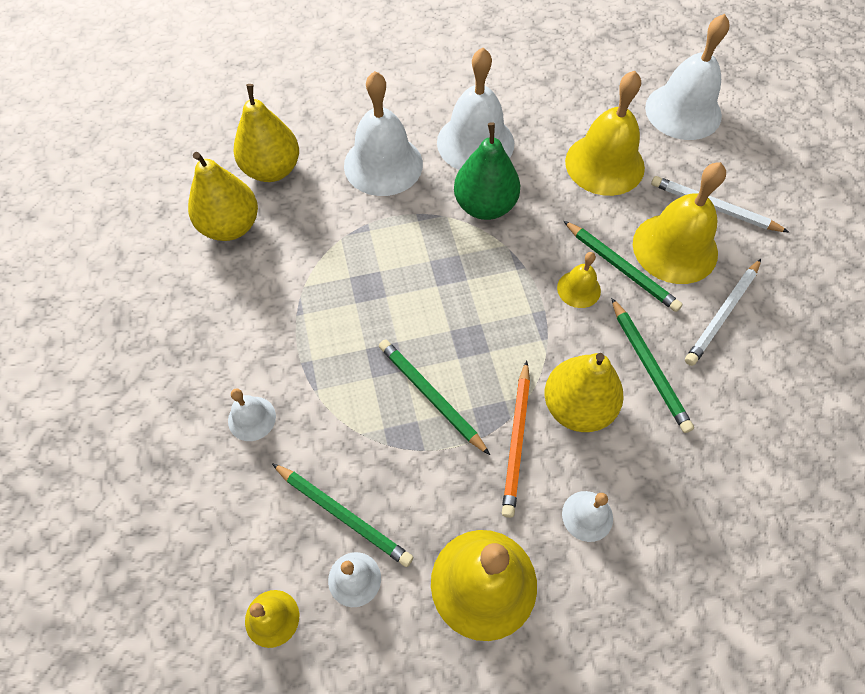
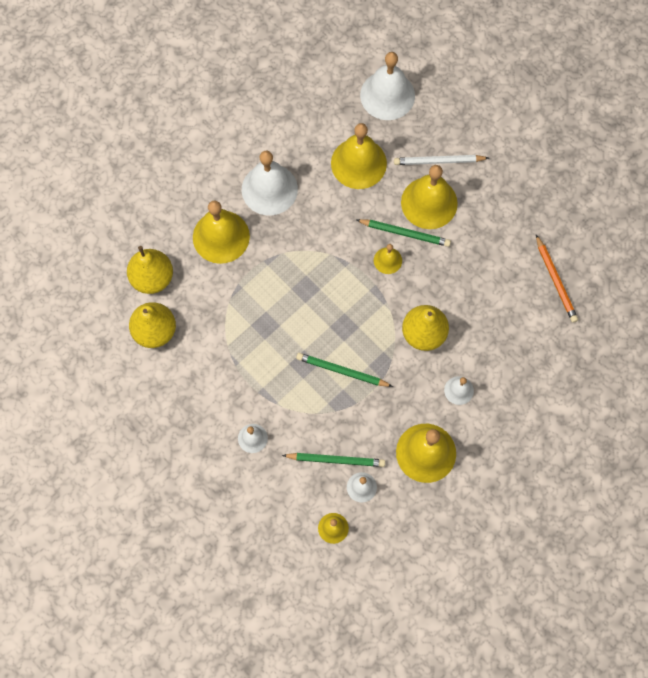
camera: 30 degrees left, 10 degrees up
(383, 164) = (221, 236): white bell -> yellow bell
(485, 206) = (302, 233): green pear -> none
(516, 440) = (402, 370): orange pencil -> orange pencil (555, 281)
(649, 367) = (450, 289): green pencil -> none
(722, 314) = (475, 233): white pencil -> none

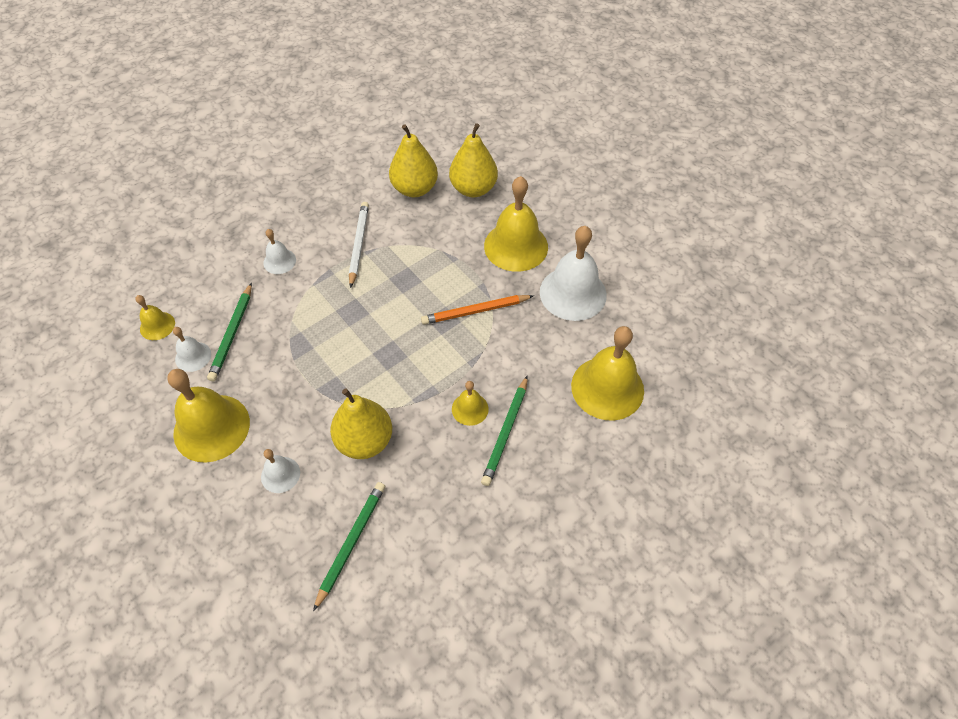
camera: 95 degrees right, 15 degrees down
(342, 371) = (335, 348): green pencil -> green pencil (351, 542)
(387, 95) = (710, 430): white bell -> none
(429, 203) = (548, 466): yellow bell -> none
(438, 161) = (611, 485): white pencil -> white pencil (359, 244)
(555, 281) = (413, 630): orange pencil -> orange pencil (475, 311)

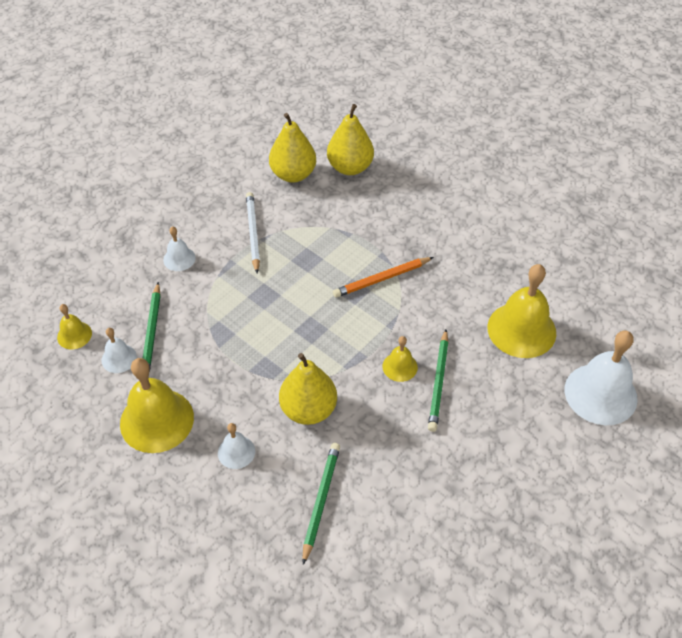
camera: 10 degrees left, 5 degrees down
(516, 246) = (404, 215): yellow bell -> none
(573, 293) = (468, 250): white bell -> white bell (600, 394)

